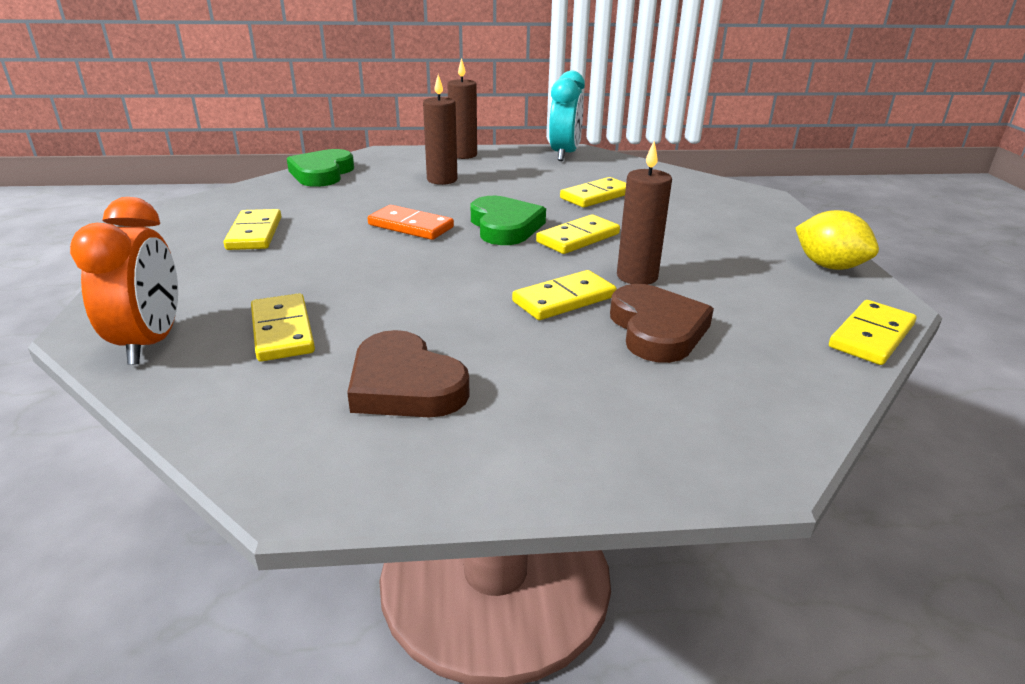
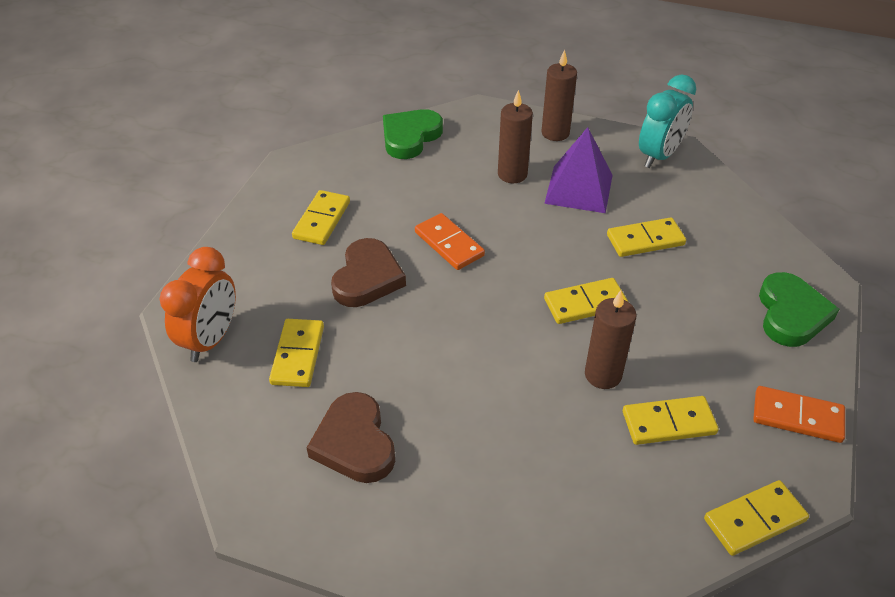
camera: 25 degrees right, 15 degrees up
(505, 226) = (529, 267): green heart -> green heart (791, 314)
(511, 179) = (579, 189): none -> purple pyramid
(564, 299) = (522, 385): yellow domino -> yellow domino (668, 423)
(657, 329) = (574, 447): brown heart -> brown heart (367, 278)
(828, 266) = (797, 417): yellow lemon -> orange domino

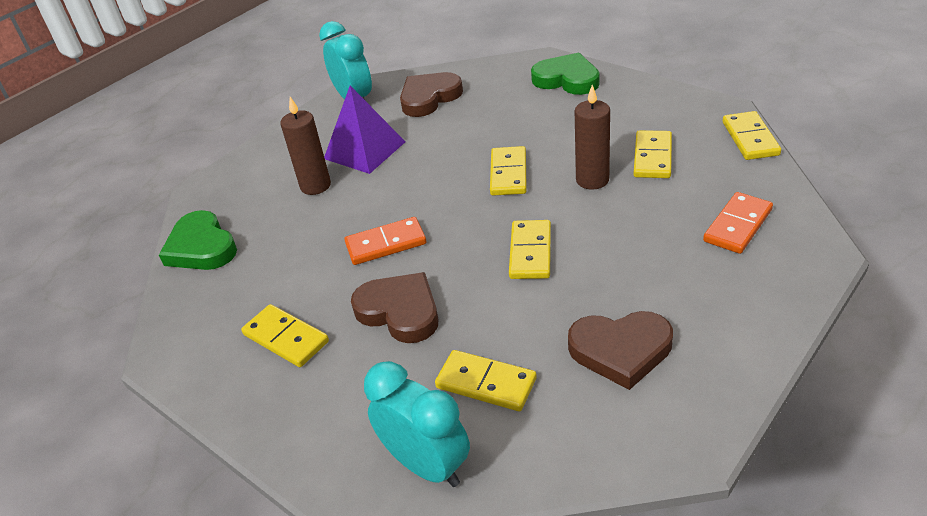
camera: 65 degrees left, 5 degrees down
(211, 339) = (426, 465): orange clock -> turquoise clock
(555, 133) = (277, 149): brown candle -> none
(645, 240) = (452, 127): yellow domino -> yellow domino (530, 252)
(690, 208) = (429, 98): none -> brown heart
(797, 417) = (664, 100): orange domino -> orange domino (738, 225)

